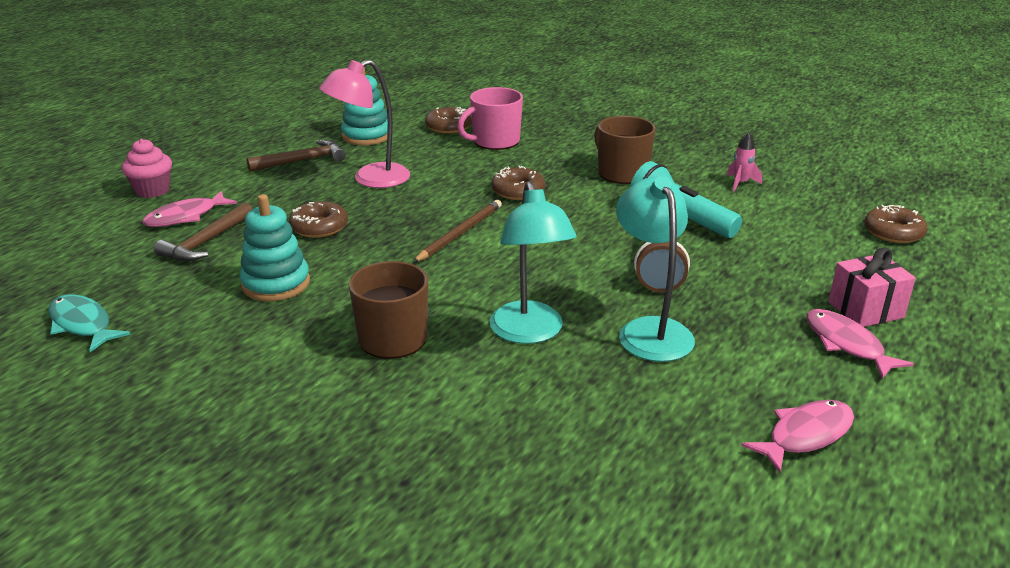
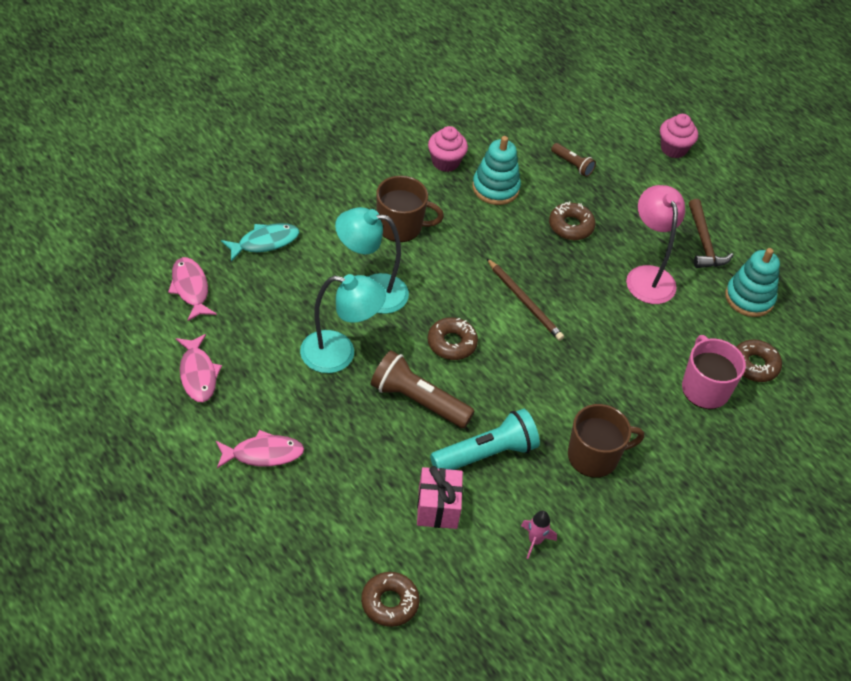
camera: 105 degrees right, 20 degrees up
(82, 324) = (487, 101): turquoise fish -> turquoise fish (264, 242)
(186, 216) = (619, 160): pink fish -> pink fish (190, 288)
(206, 242) = (572, 165): brown hammer -> brown flashlight
(239, 331) = (445, 162): none -> pink cupcake
(518, 191) = (586, 365): brown donut -> brown donut (452, 343)
(865, 310) = (293, 494): pink gift -> pink gift (437, 508)

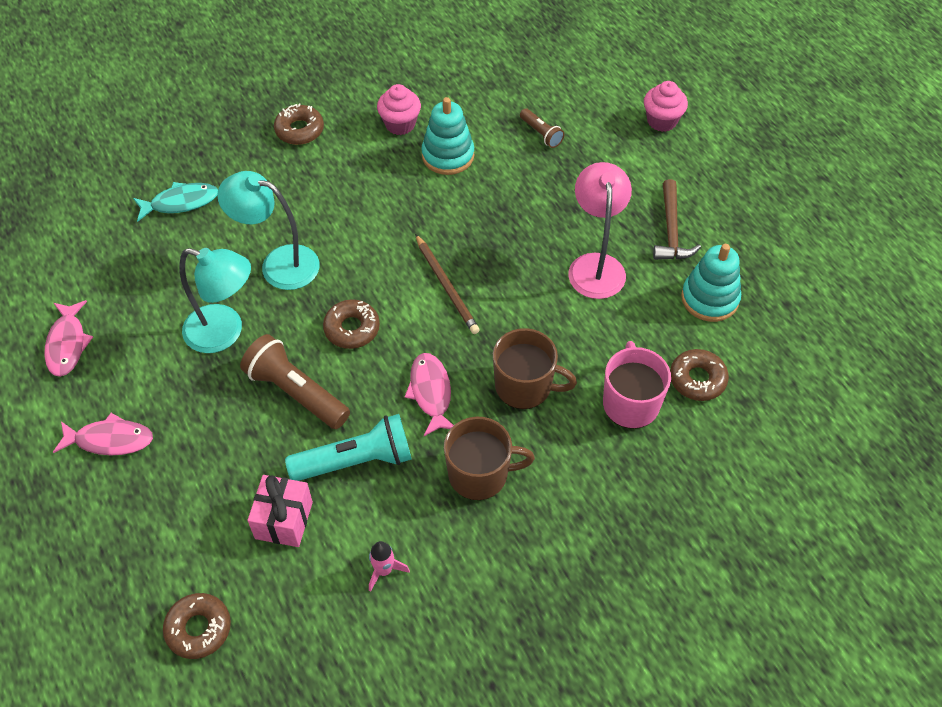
camera: 15 degrees right, 5 degrees up
(190, 288) = (88, 249): pink fish -> pink fish (431, 393)
(400, 226) = (331, 193): brown mug -> brown mug (525, 386)
(571, 226) = (521, 203): brown donut -> brown donut (299, 130)

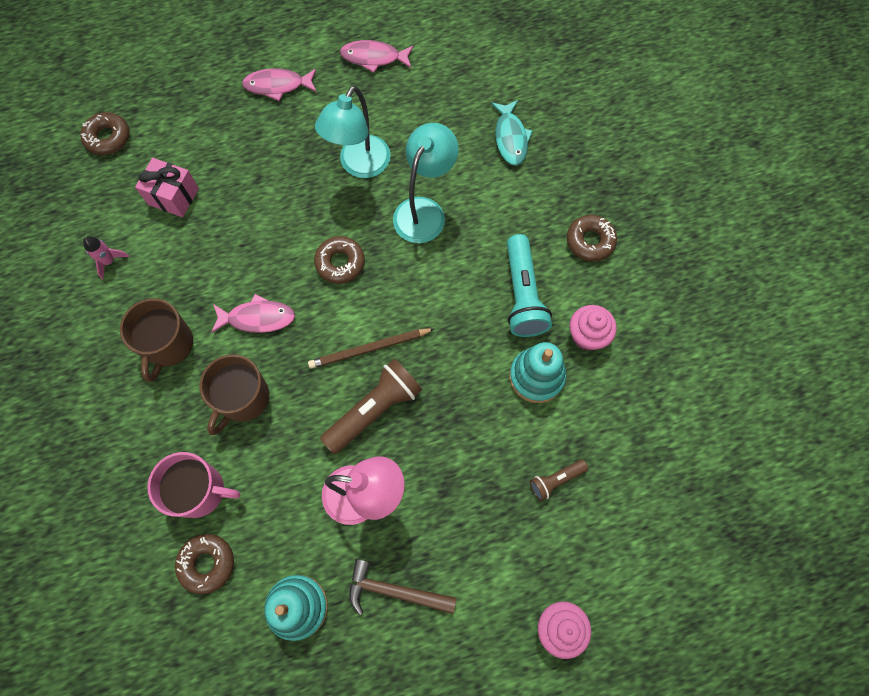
camera: 100 degrees right, 15 degrees up
(110, 440) = (277, 85): pink fish -> pink fish turned 75 degrees clockwise
(296, 392) = (286, 214): brown flashlight -> brown flashlight (374, 410)
(356, 461) = (209, 252): turquoise flashlight -> turquoise flashlight (522, 295)

